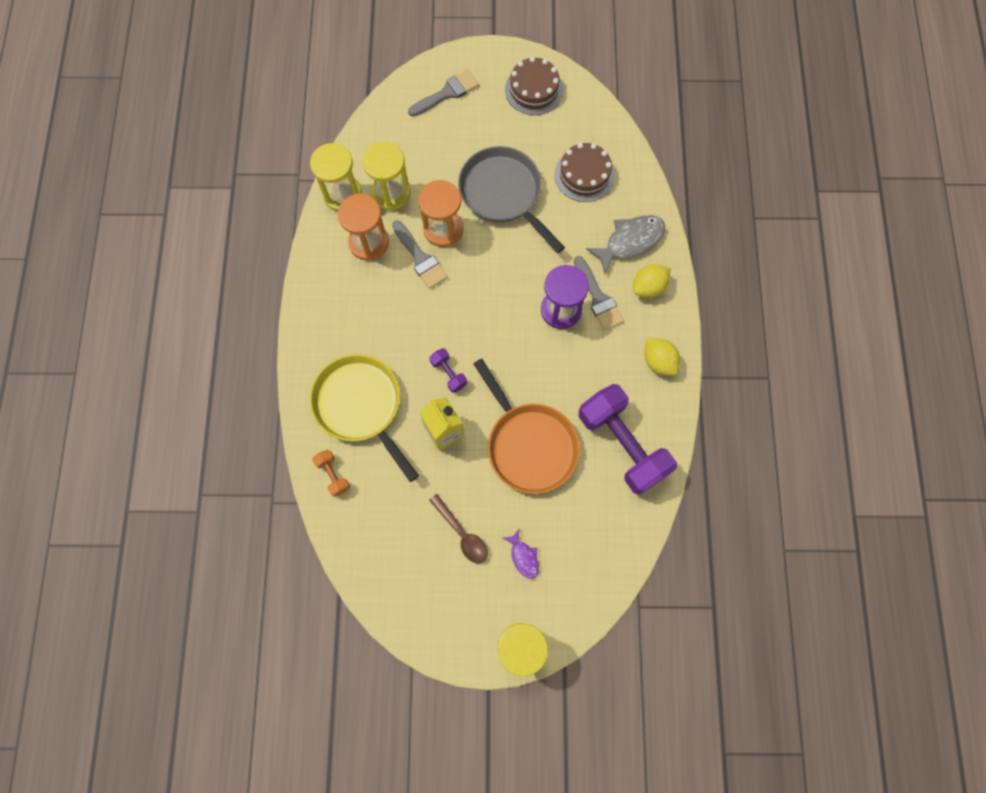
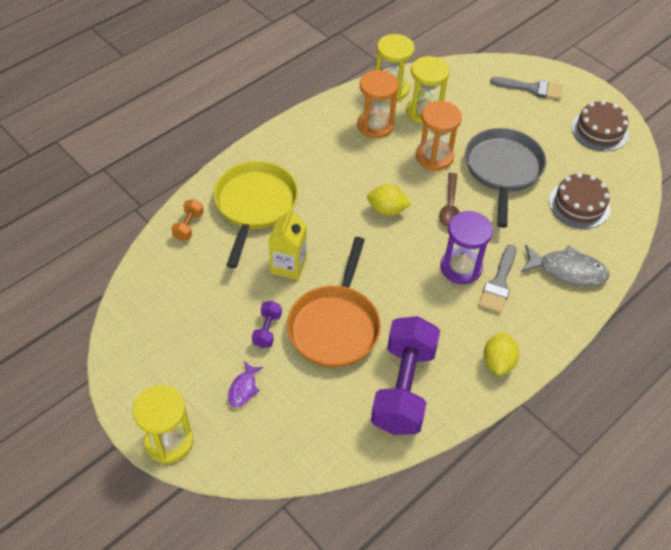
camera: 45 degrees right, 20 degrees down
(420, 258) = (398, 159): grey brush -> none
(448, 373) = (334, 236): purple dumbbell -> purple dumbbell (267, 330)
(462, 533) = (222, 334): brown spoon -> brown spoon (450, 206)
(648, 287) = (547, 309): yellow lemon -> yellow lemon (387, 210)

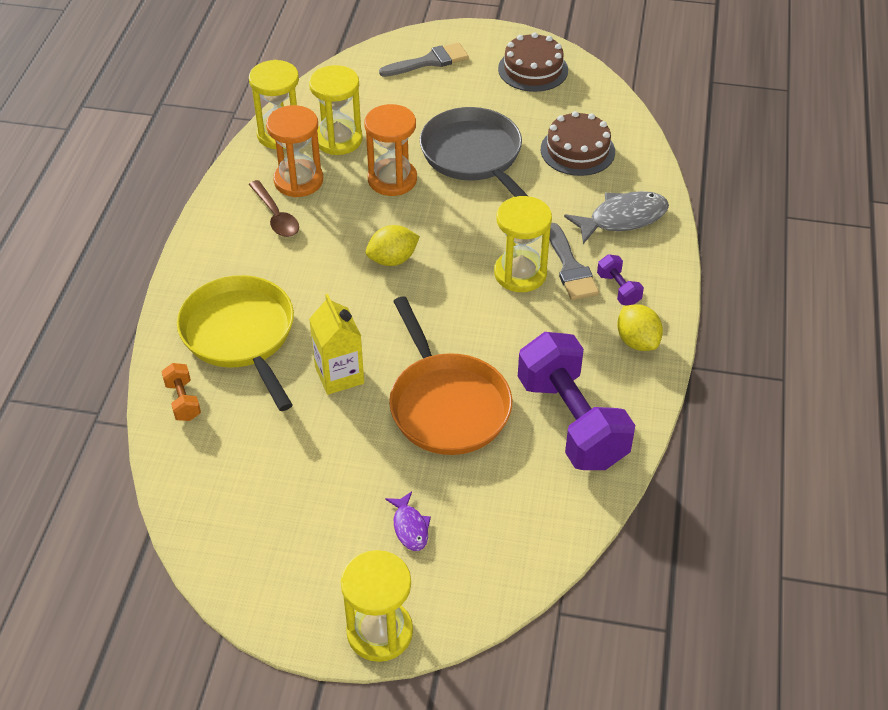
camera: 35 degrees left, 5 degrees down
(267, 330) = (379, 453): purple dumbbell -> purple dumbbell (618, 289)
(450, 206) = (454, 220): brown spoon -> brown spoon (276, 216)
(461, 267) = (520, 273): purple hourglass -> yellow hourglass

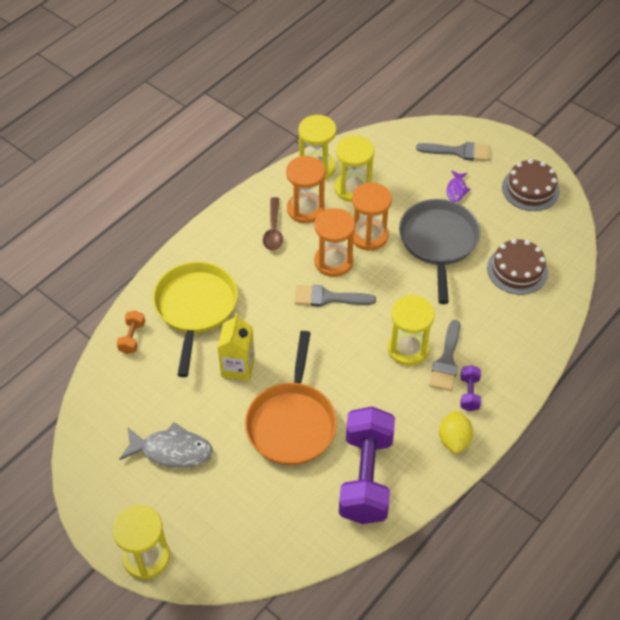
camera: 30 degrees right, 5 degrees up
(371, 221) = (333, 262): none -> orange hourglass
(392, 259) = (328, 298): yellow lemon -> grey brush
(410, 527) = (211, 496): purple fish -> purple fish (456, 190)
(622, 218) = (512, 339): grey fish -> grey fish (172, 450)

